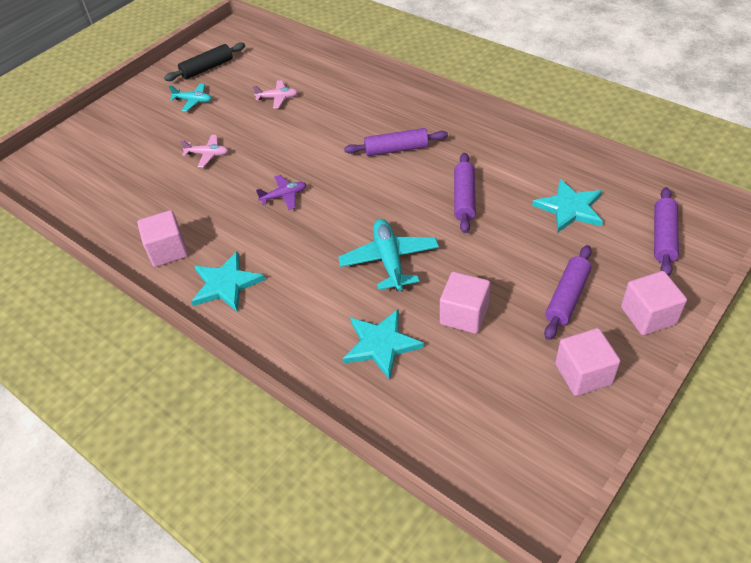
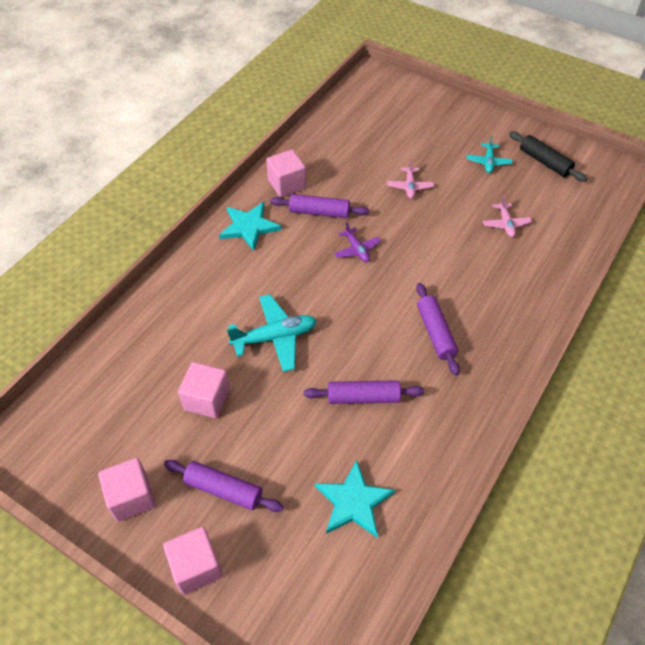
camera: 80 degrees right, 5 degrees up
(381, 344) = (178, 338): turquoise star -> none
(663, 237) = (310, 601): purple rolling pin -> purple rolling pin (319, 212)

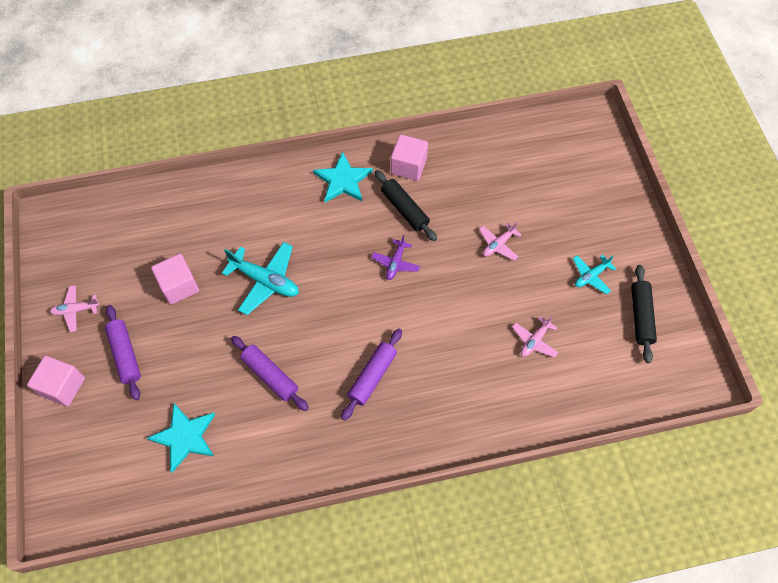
camera: 45 degrees right, 10 degrees up
(131, 497) = (75, 310): pink cube -> pink plane
(319, 212) = (405, 209): purple rolling pin -> black rolling pin

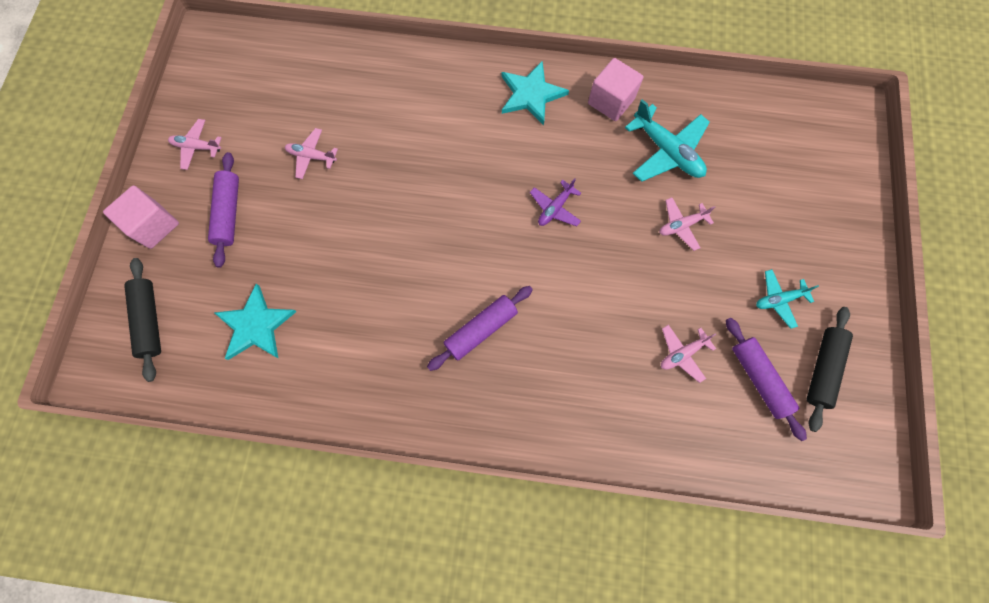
camera: 20 degrees right, 10 degrees up
(179, 286) = (312, 156): pink cube -> pink plane
(265, 281) = (404, 181): turquoise plane -> turquoise plane (666, 151)
(270, 376) = (370, 289): purple rolling pin -> purple rolling pin (758, 379)
(405, 209) = (588, 150): black rolling pin -> black rolling pin (150, 320)

